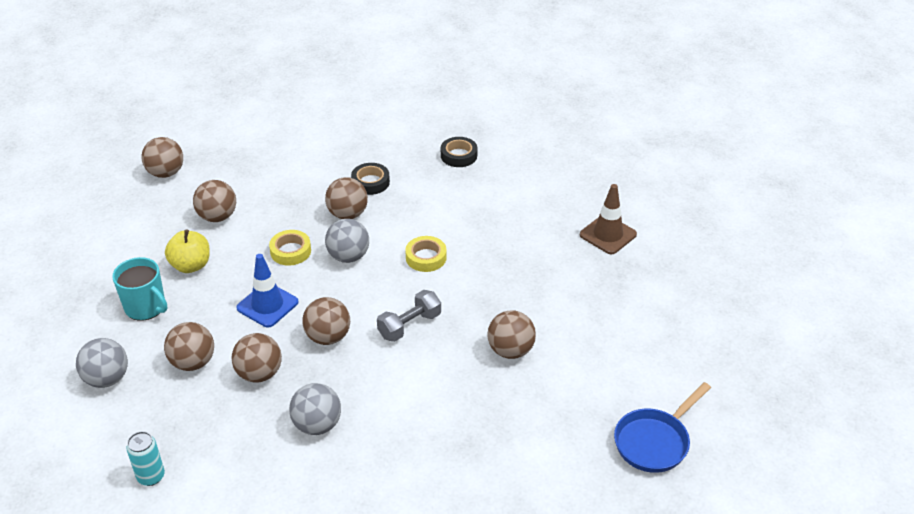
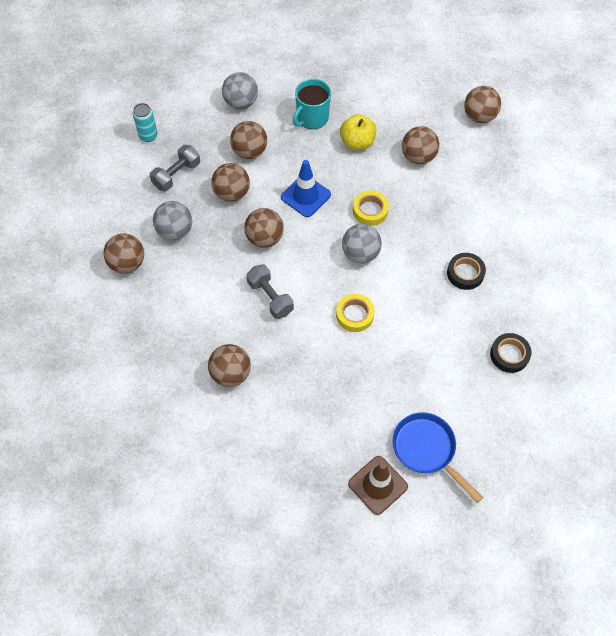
camera: 95 degrees right, 20 degrees up
(225, 434) = (176, 175): none -> grey dumbbell
(348, 214) = (418, 254): brown ball -> brown ball (127, 263)
(655, 441) = (111, 475): blue pan -> blue pan (427, 450)

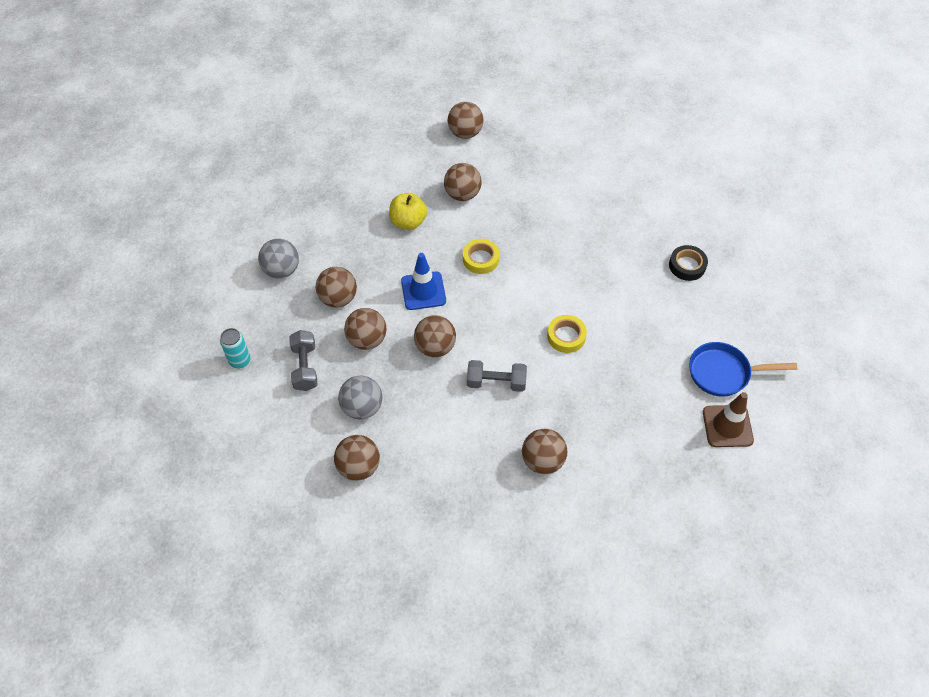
camera: 50 degrees left, 5 degrees down
(312, 118) = (352, 234): turquoise mug -> none
(360, 254) = (514, 293): grey ball -> none
(465, 273) = (595, 241): black tape -> none

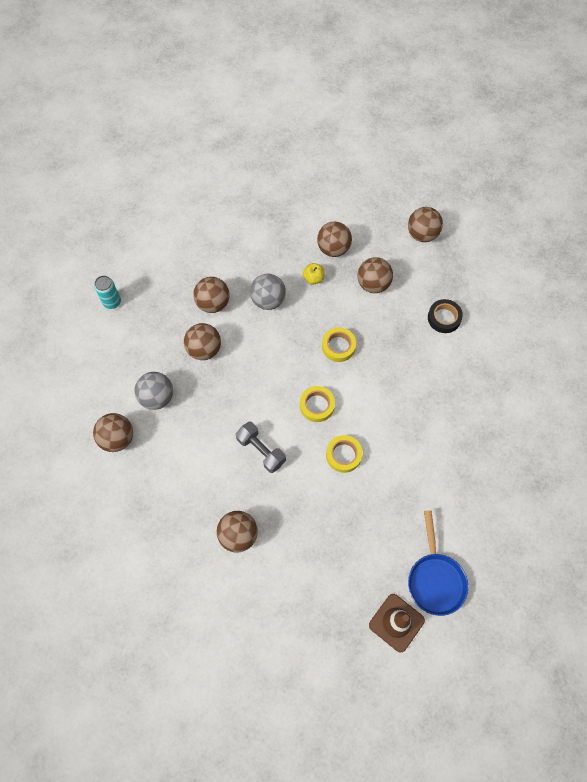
camera: 40 degrees right, 10 degrees up
(282, 270) = (195, 254): grey ball -> grey ball (268, 300)
(305, 367) = (147, 339): grey dumbbell -> none
(408, 222) = (313, 278): yellow apple -> yellow apple, size x0.63
(423, 291) = (275, 341): blue traffic cone -> none
(435, 347) = (244, 390): brown ball -> brown ball (333, 249)
(507, 315) = (317, 405): none -> yellow tape
(687, 265) = (493, 471): black tape -> black tape (444, 318)
(723, 373) = (435, 579): blue pan -> blue pan turned 135 degrees counterclockwise

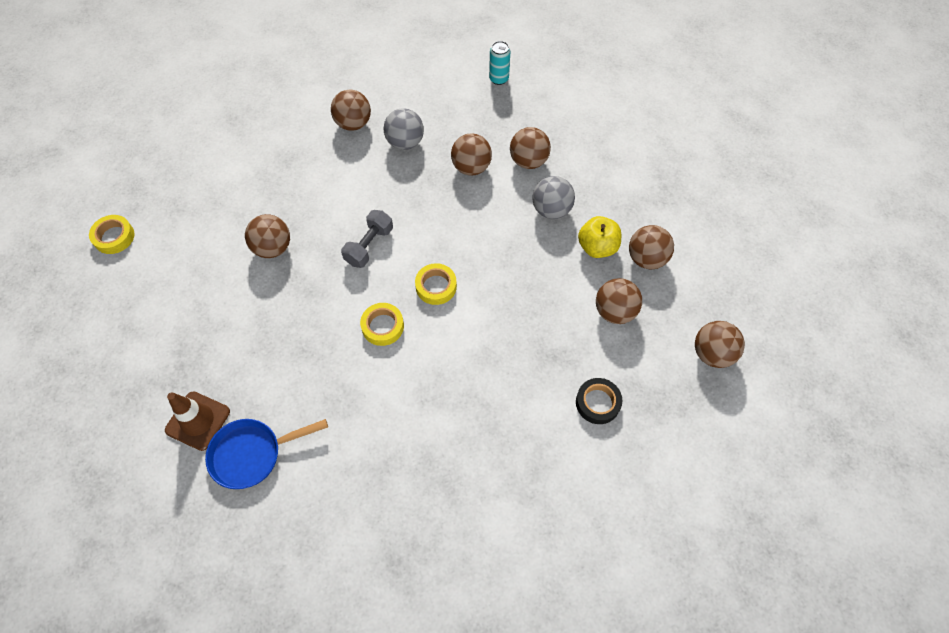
camera: 75 degrees right, 5 degrees down
(313, 278) = (597, 247): yellow apple -> yellow apple, size x1.59
(338, 346) = (517, 292): yellow tape -> yellow tape (114, 237)

